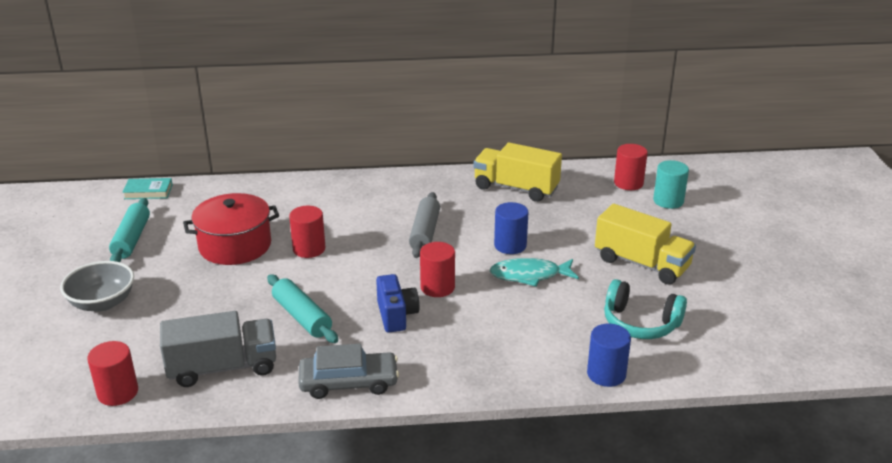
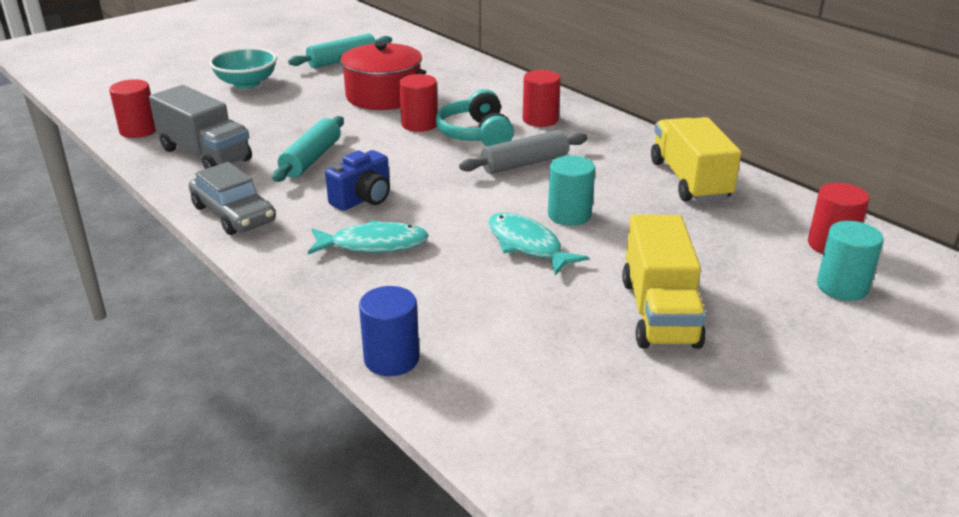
camera: 55 degrees right, 0 degrees up
(102, 303) = (246, 83): grey bowl -> turquoise bowl
(148, 192) = (415, 41): turquoise book -> none
(437, 287) = (436, 203): red cylinder -> red cylinder (540, 120)
(465, 333) = (373, 244): none -> turquoise fish
(510, 245) = (569, 215): blue cylinder -> turquoise cylinder
(640, 323) = (525, 352): turquoise headphones -> turquoise headphones (476, 134)

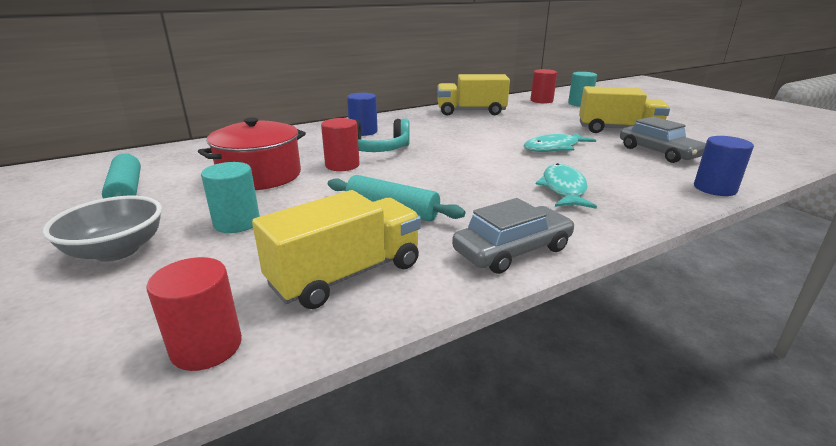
camera: 80 degrees left, 5 degrees down
(205, 154) = (346, 275): grey truck -> yellow truck
(246, 83) = (117, 251): turquoise bowl -> grey bowl
(363, 199) = (485, 190): blue camera -> none
(524, 163) = (435, 140): grey rolling pin -> none
(540, 120) = (363, 132): red cylinder -> blue cylinder
(542, 337) = (658, 152): none -> grey car
(569, 215) = (513, 136): turquoise cylinder -> turquoise cylinder (237, 223)

